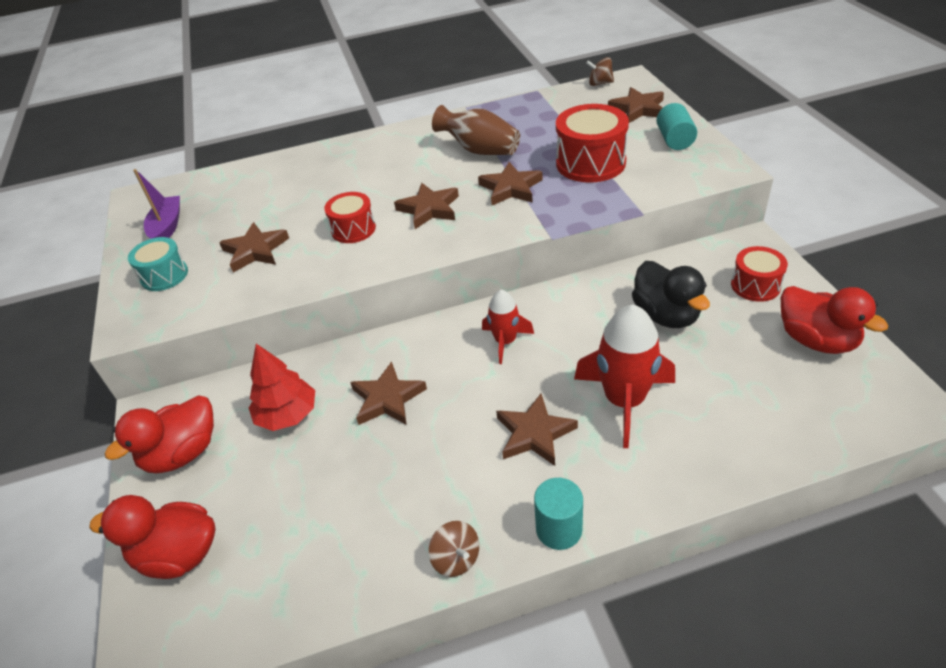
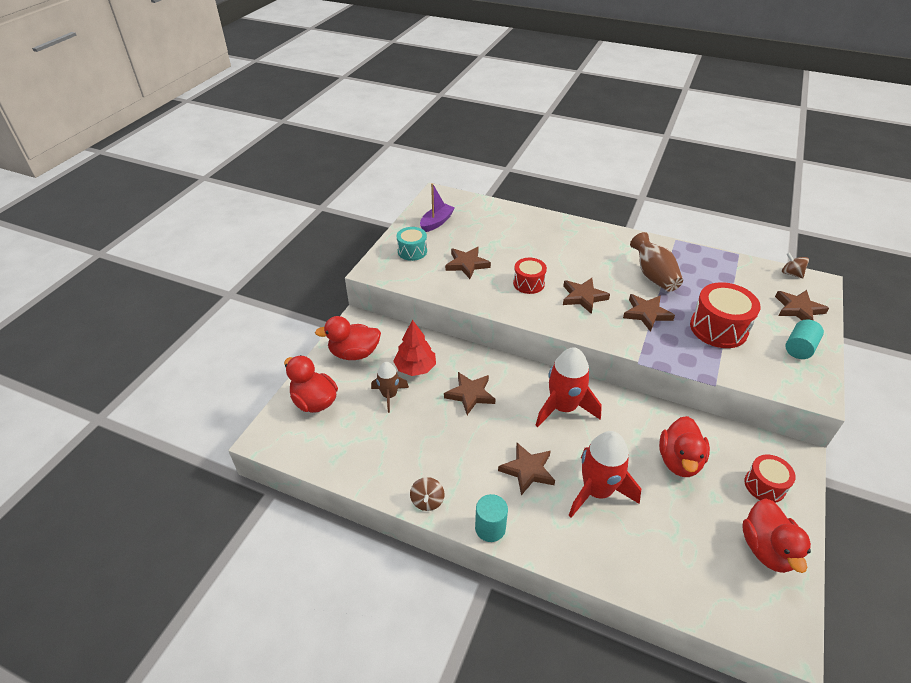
camera: 35 degrees right, 0 degrees up
(283, 471) = (389, 395): none -> brown rocket
(505, 341) = (563, 407): red rocket -> red rocket, size x1.71
(666, 315) = (679, 461): black duck -> red duck

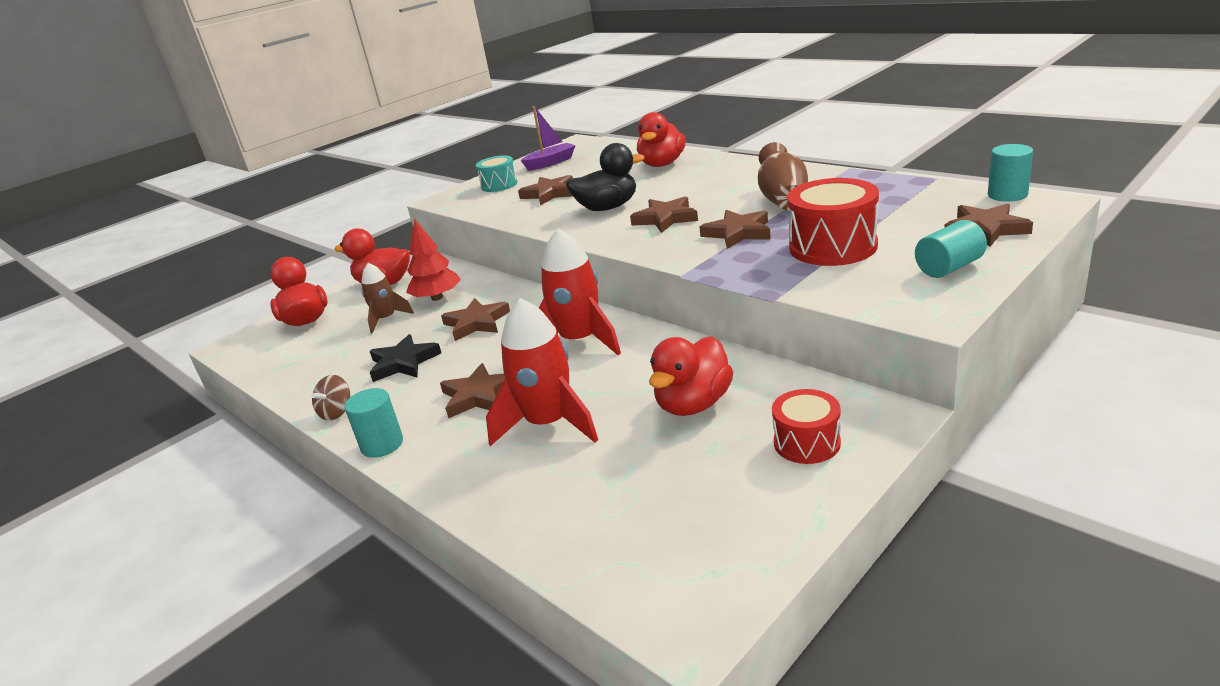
camera: 25 degrees right, 15 degrees down
(442, 443) = (403, 363): none -> black star
(528, 283) = (607, 208): red drum -> black duck
(766, 549) = (746, 515): red duck -> red duck (662, 164)
(791, 273) = (1007, 195): brown spinning top -> turquoise cylinder

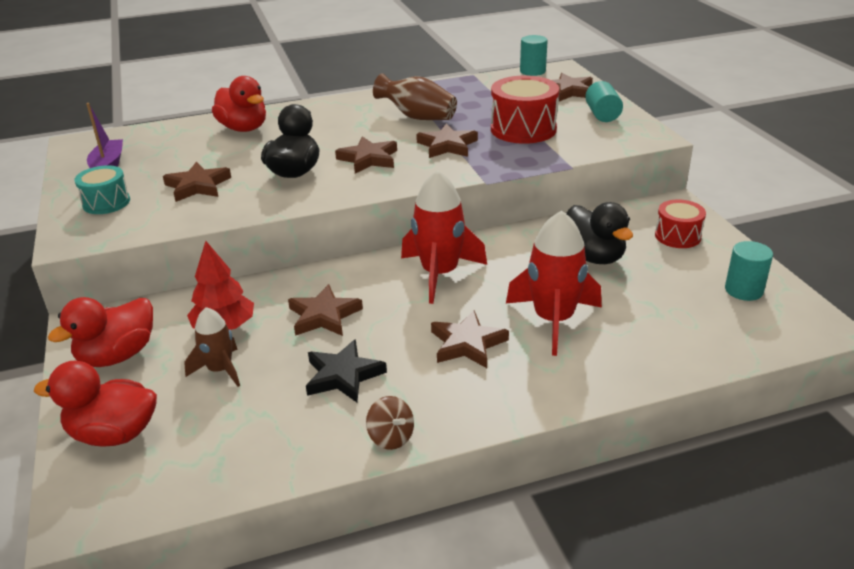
camera: 65 degrees left, 5 degrees up
(382, 444) = (490, 415): turquoise cylinder -> turquoise cylinder (743, 290)
(693, 404) = (593, 257): red duck -> black duck

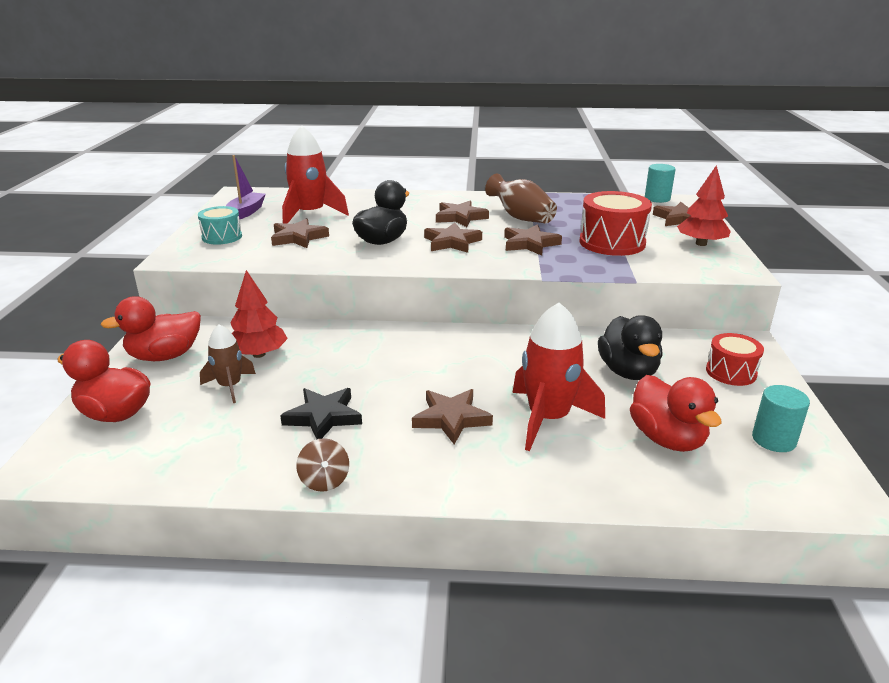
camera: 20 degrees right, 5 degrees down
(244, 128) = (369, 203): red duck -> red duck (667, 439)
(324, 316) = (344, 364): brown star -> brown star (460, 217)
(439, 274) = (469, 354): red rocket -> red rocket (310, 214)
(602, 115) = (701, 244): turquoise cylinder -> red tree

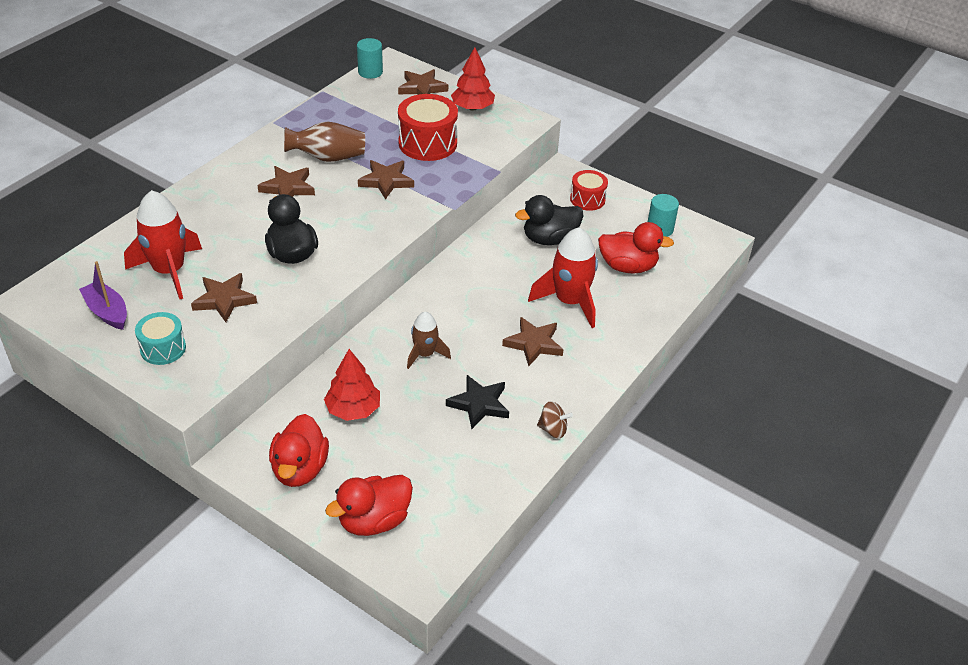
camera: 60 degrees left, 15 degrees up
(230, 386) = (391, 441): brown rocket -> brown rocket (425, 354)
(452, 242) = (338, 218): brown star -> none
(628, 372) = (549, 239): black duck -> black duck turned 135 degrees clockwise

